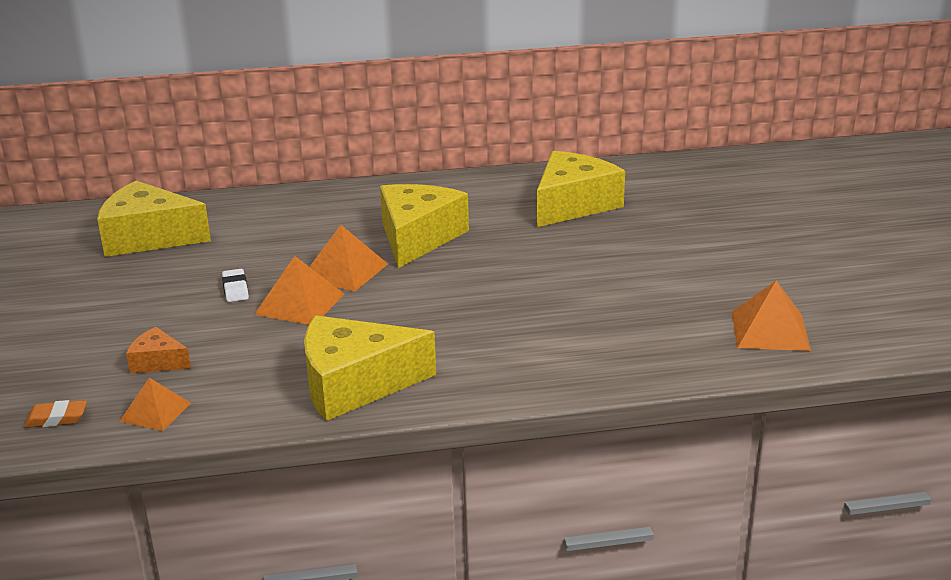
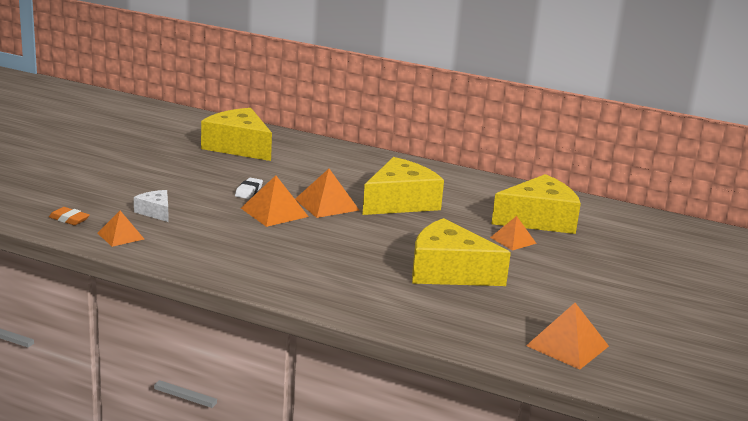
camera: 30 degrees right, 5 degrees down
(158, 362) = (155, 212): orange cheese -> white cheese
(355, 384) = (245, 265): yellow cheese -> yellow cheese (448, 272)
(579, 237) = (513, 240): none -> orange pyramid

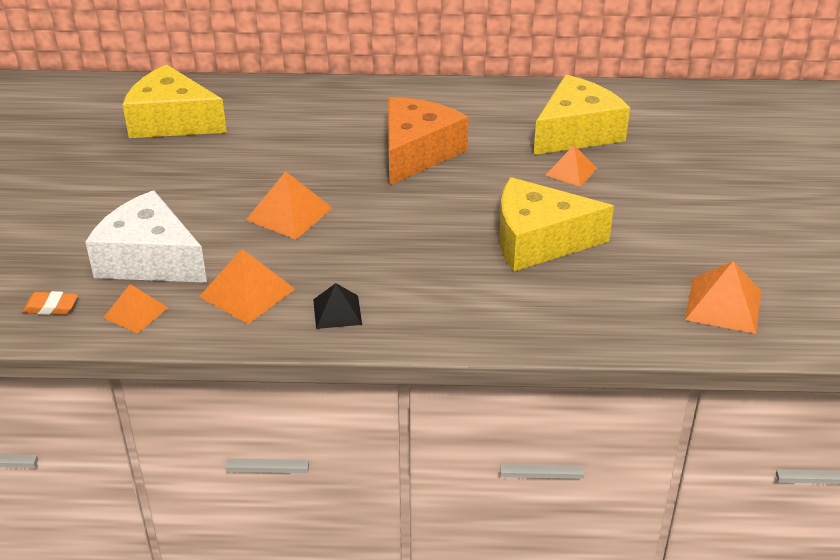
camera: 20 degrees left, 15 degrees up
(155, 212) = (149, 260): white cheese -> white cheese, size x2.09
(248, 191) = (236, 190): white eraser -> none
(258, 271) = (337, 312): none -> black pyramid
(327, 204) = (339, 182): orange pyramid -> orange pyramid (247, 292)
(400, 202) = (417, 153): yellow cheese -> orange cheese

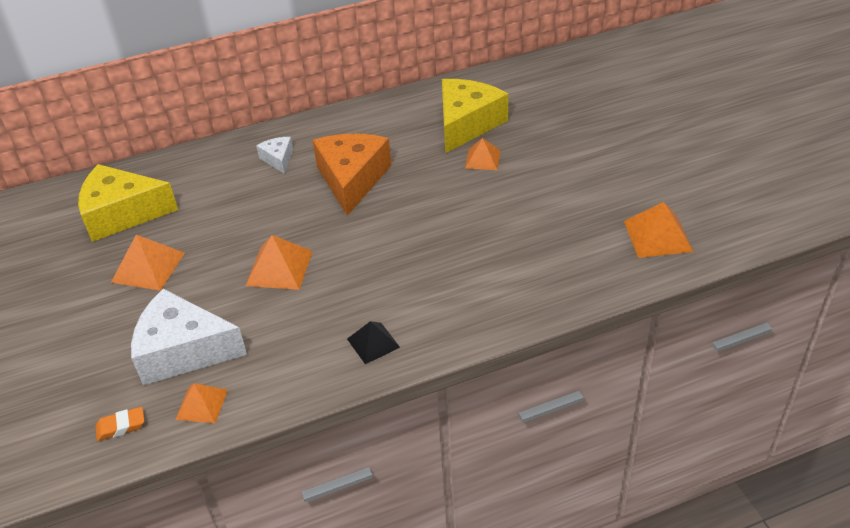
camera: 20 degrees left, 5 degrees up
(247, 292) = (288, 352): orange pyramid -> orange pyramid (148, 267)
(354, 113) = (278, 159): none -> white cheese
(538, 241) = (493, 227): yellow cheese -> none

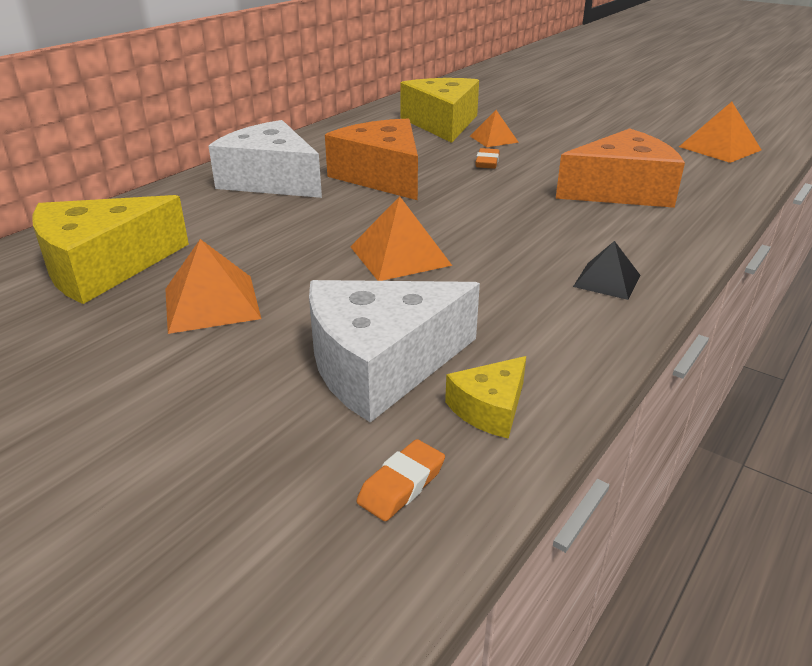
camera: 35 degrees left, 10 degrees down
(202, 404) = (490, 409): orange pyramid -> yellow cheese
(278, 159) = (271, 180): white cheese -> white cheese, size x2.09
(442, 188) = (487, 162): none -> orange eraser
(500, 258) = (621, 190): none -> orange cheese

